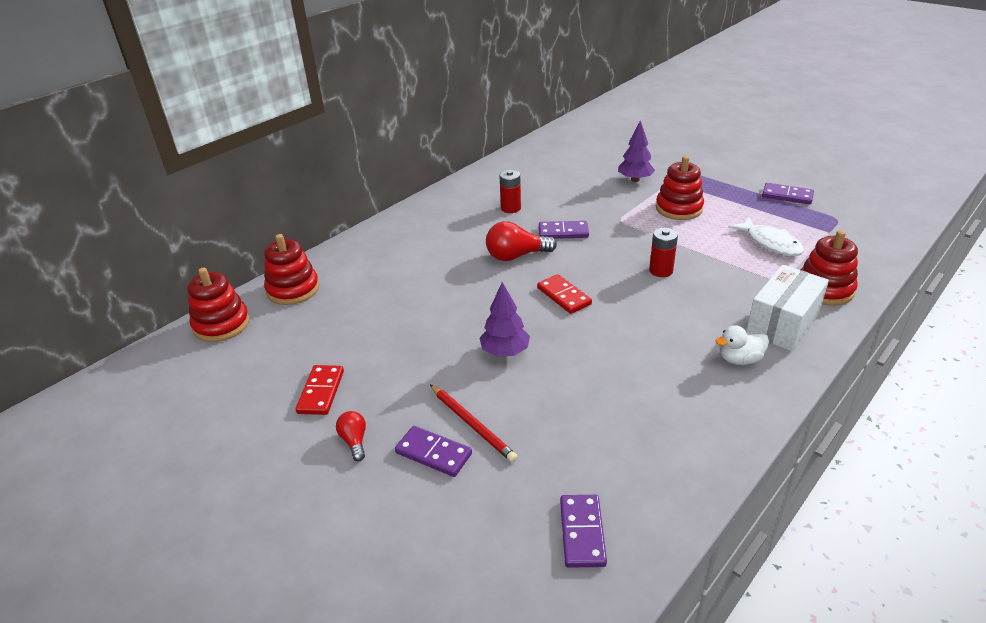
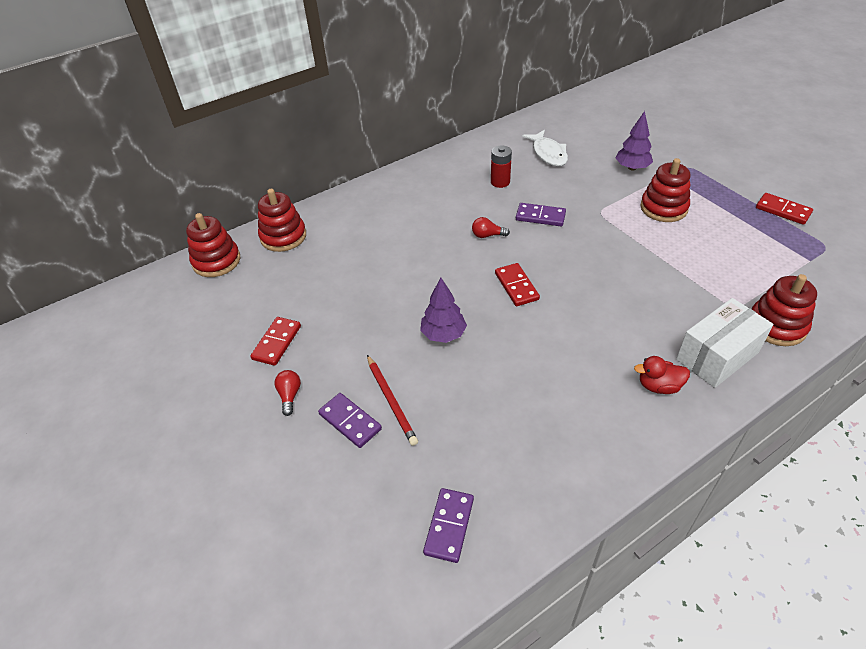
camera: 15 degrees right, 10 degrees up
(516, 256) = (487, 235): red light bulb -> red light bulb, size x0.56
(661, 271) = (619, 275): red battery -> none
(740, 359) = (659, 386): white duck -> red duck
(770, 243) = (742, 263): white fish -> white fish (548, 153)
(787, 196) = (783, 210): purple domino -> red domino

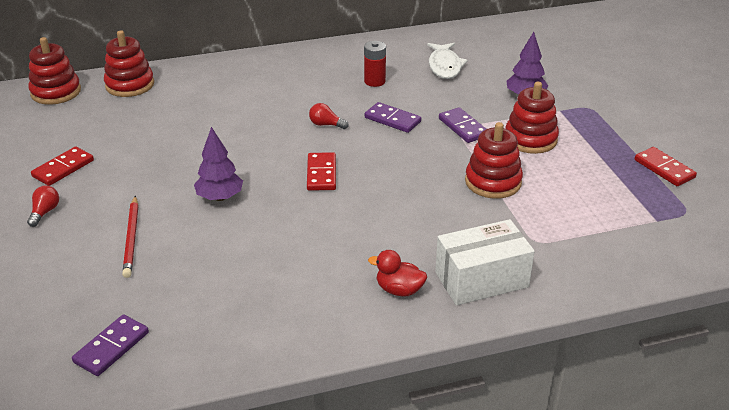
camera: 15 degrees right, 10 degrees down
(350, 422) = (83, 245): purple domino -> purple domino (463, 127)
(776, 325) = (568, 269): red stacking toy -> red stacking toy (493, 182)

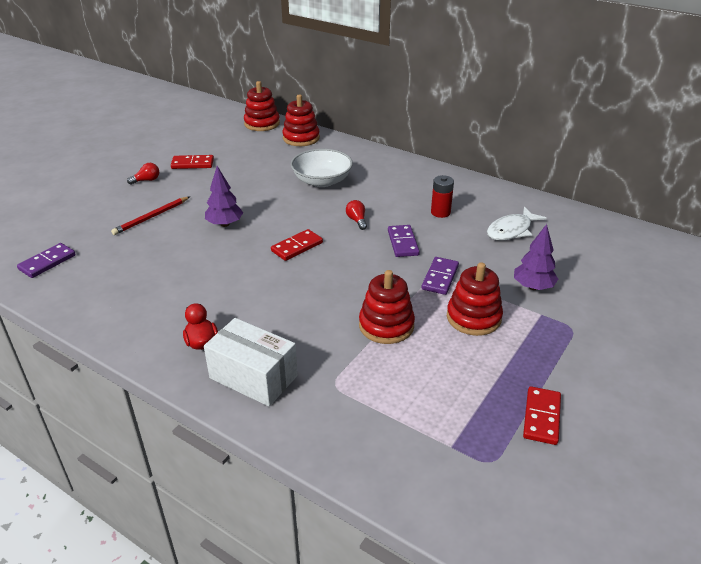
camera: 50 degrees right, 0 degrees up
(111, 347) = (47, 262): purple domino -> purple domino turned 45 degrees counterclockwise
(231, 111) = (322, 181): none -> white bowl

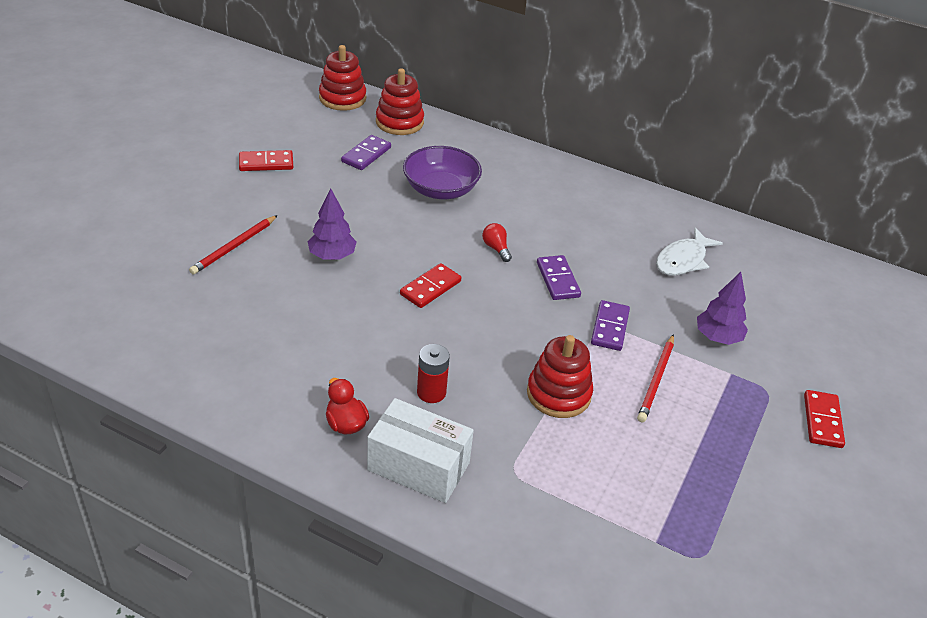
camera: 10 degrees left, 5 degrees up
(47, 262) = (117, 317): purple domino -> purple domino (366, 155)
(147, 180) = (212, 189): red light bulb -> none
(322, 181) = (441, 189): white bowl -> purple bowl
(440, 212) = (595, 235): red battery -> red battery (431, 392)
(473, 318) = (656, 380): red stacking toy -> red pencil
(541, 417) = (747, 502): red domino -> red domino (822, 421)

